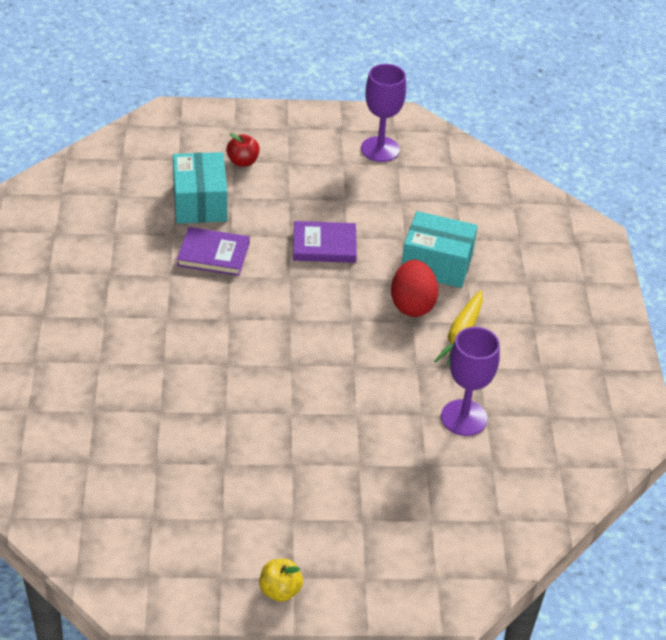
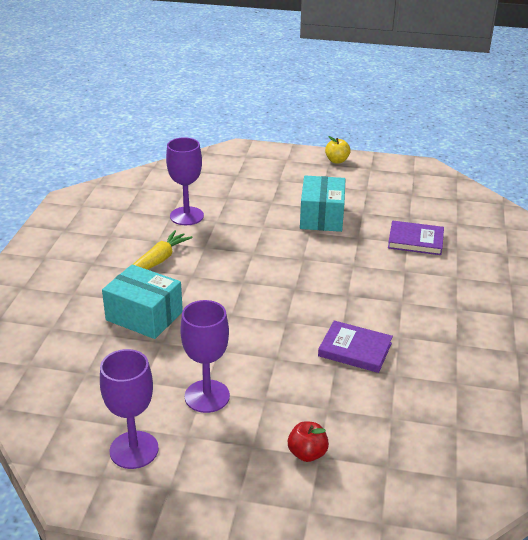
camera: 165 degrees left, 10 degrees down
(200, 202) = (364, 406): turquoise box -> turquoise box (322, 217)
(324, 245) = (243, 345): purple book -> purple book (415, 240)
(340, 195) = (207, 396): none -> purple goblet
(412, 305) = (185, 287): red egg -> none

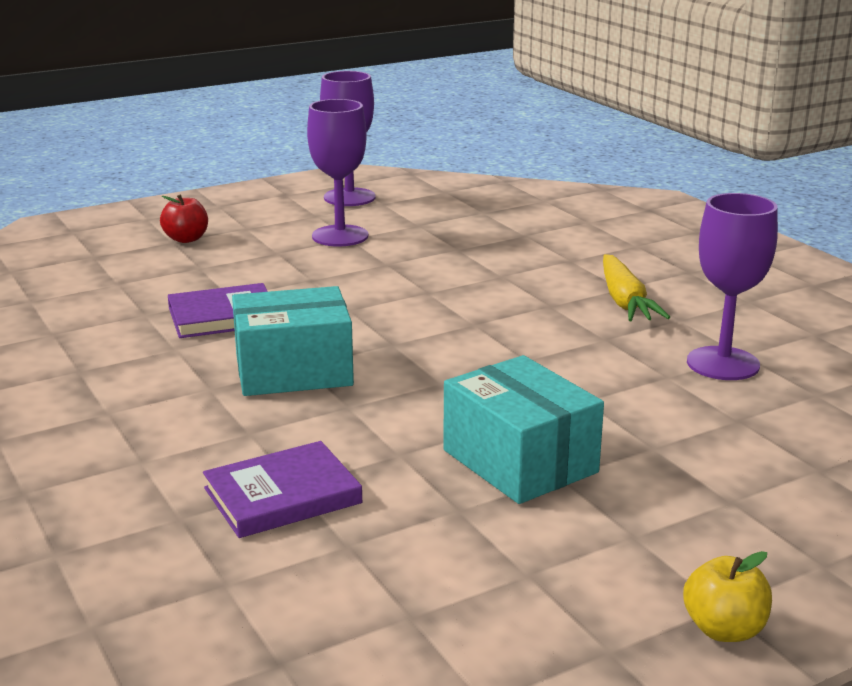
camera: 140 degrees right, 10 degrees down
(144, 316) = (520, 257): turquoise box -> turquoise box (293, 371)

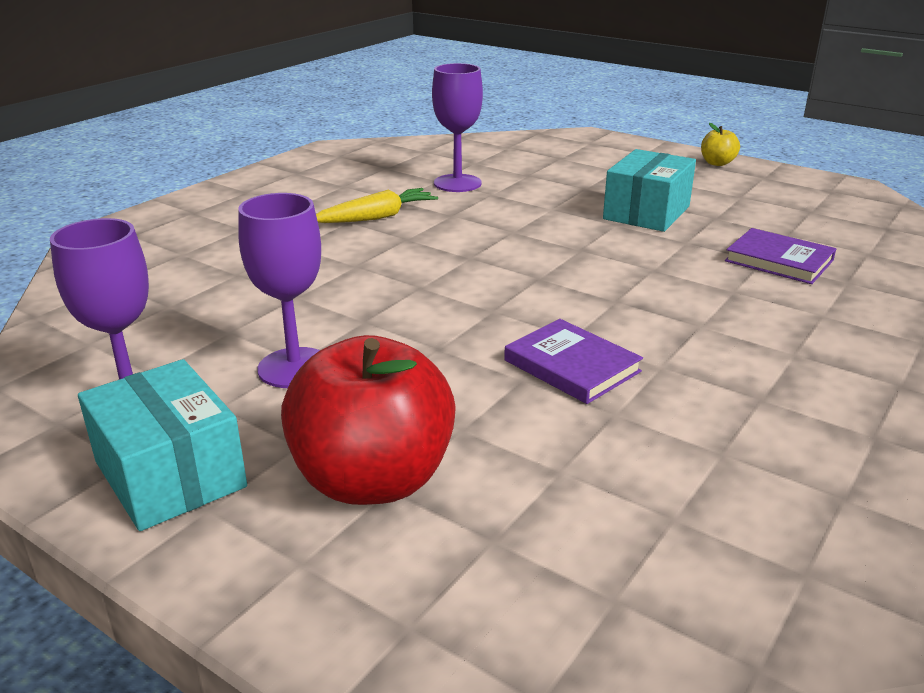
camera: 115 degrees left, 5 degrees up
(186, 239) = (373, 480): red apple -> red apple, size x2.26
(293, 371) = (631, 301): turquoise box -> turquoise box (170, 474)

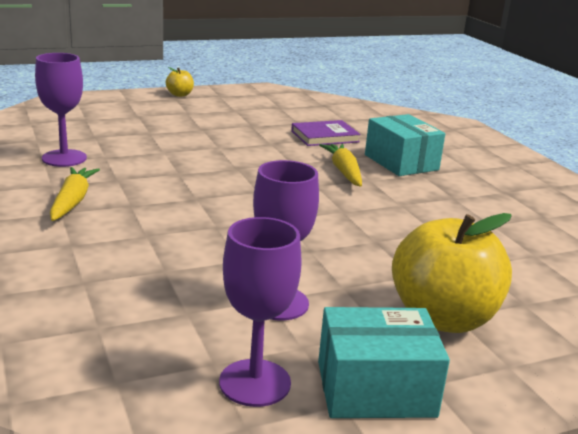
camera: 60 degrees left, 5 degrees down
(373, 480) = (443, 318): red apple -> yellow apple
(571, 366) = (376, 223): purple book -> none
(646, 212) = (216, 135): turquoise box -> turquoise box (401, 162)
(691, 303) = (344, 172): none -> yellow carrot

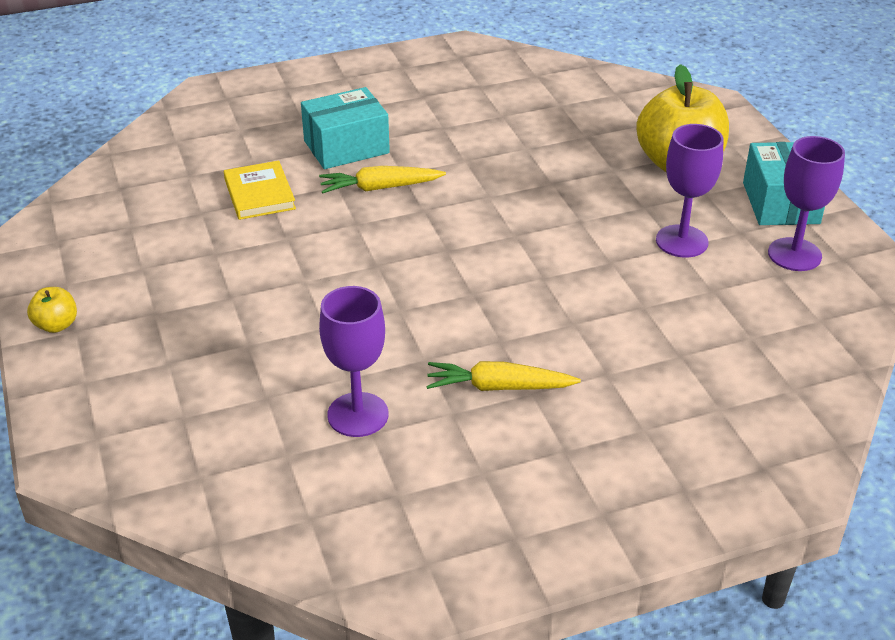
camera: 85 degrees left, 15 degrees up
(324, 136) = (259, 194): purple book -> yellow book

